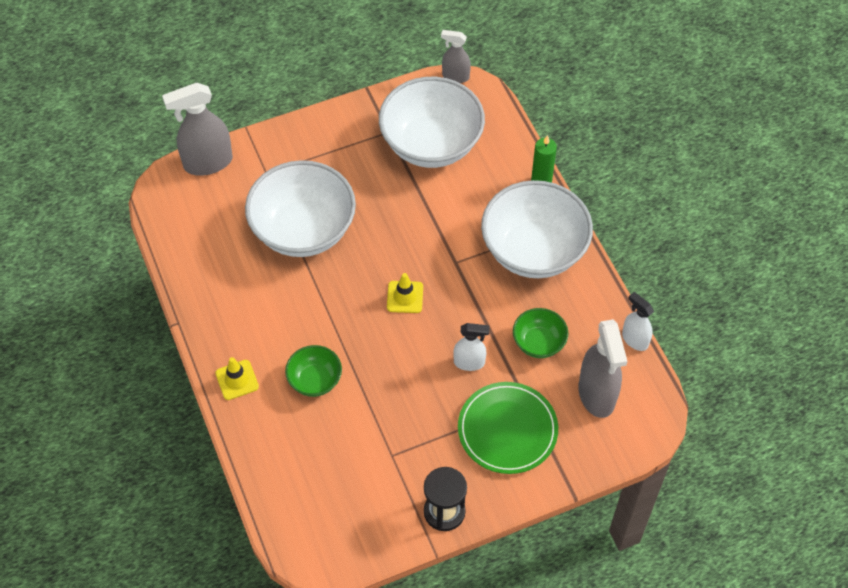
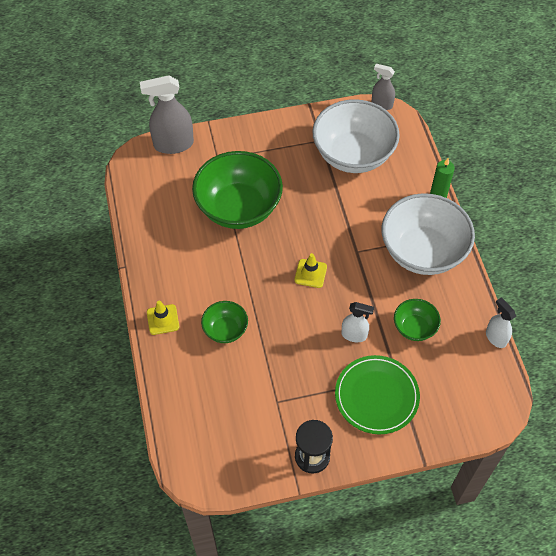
camera: 10 degrees right, 0 degrees up
(303, 230) = (238, 208): white bowl -> green bowl
(596, 395) = (456, 378): grey spray bottle -> none

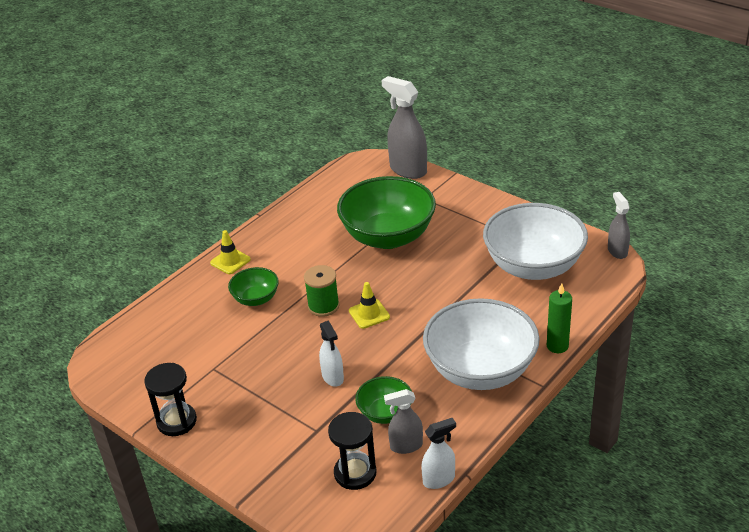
camera: 55 degrees right, 20 degrees down
(275, 294) = (323, 306): none -> green spool
(376, 396) = (281, 429): green plate -> none
(453, 336) = (406, 446): none -> grey spray bottle
(453, 379) = (355, 473): none -> black hourglass
(495, 337) = (439, 479): white spray bottle -> white spray bottle turned 45 degrees clockwise

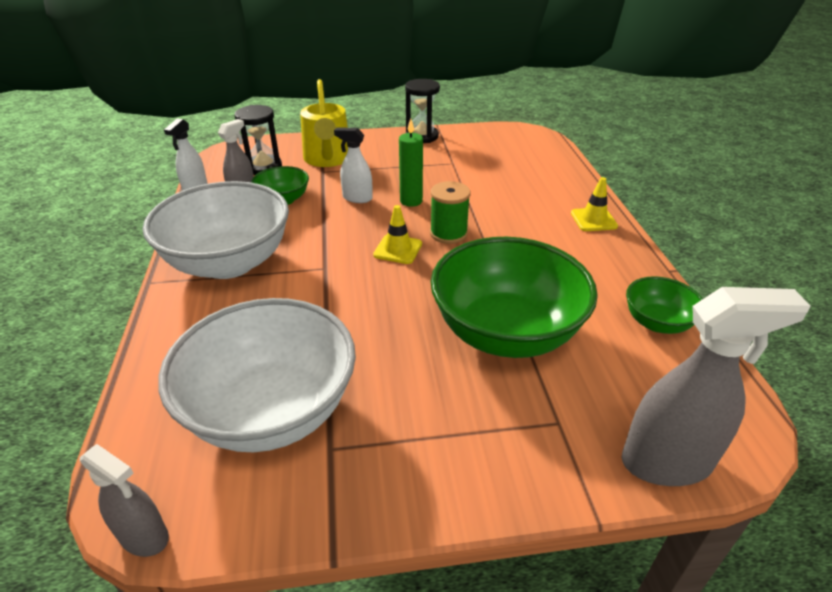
camera: 130 degrees right, 0 degrees up
(256, 299) = (512, 208): green bowl -> green bowl (657, 322)
(293, 444) = (328, 159): none -> yellow watering can
(557, 346) = (158, 326): green candle -> green candle (411, 201)

